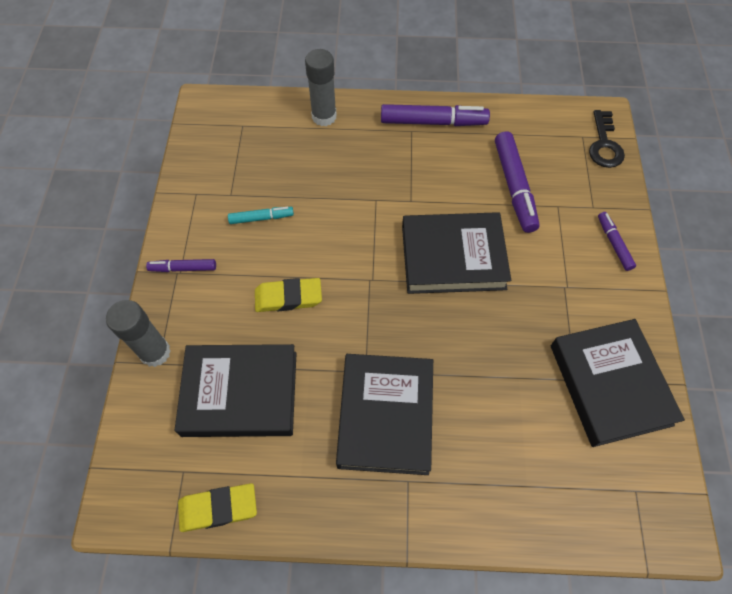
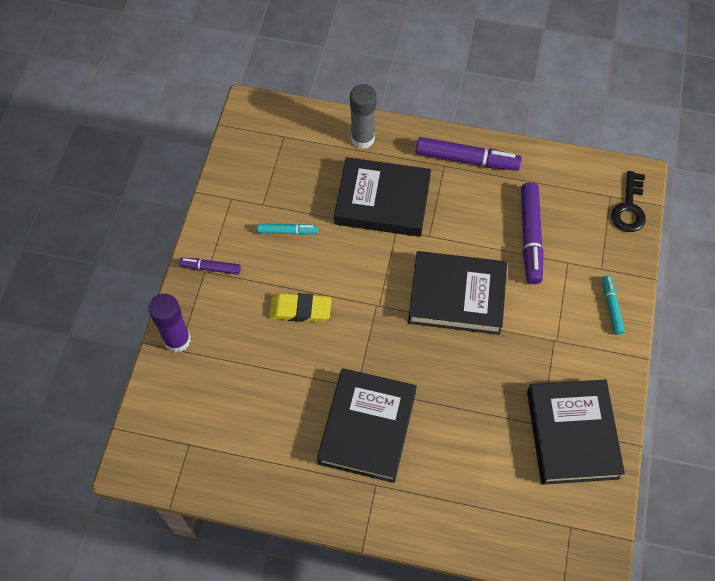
camera: 10 degrees right, 0 degrees up
(155, 352) = (177, 340): grey glue stick -> purple glue stick
(218, 508) = (214, 479): yellow eraser -> none
(240, 393) = (245, 387): black book -> black book (382, 201)
(614, 244) = (611, 307): purple marker -> turquoise marker

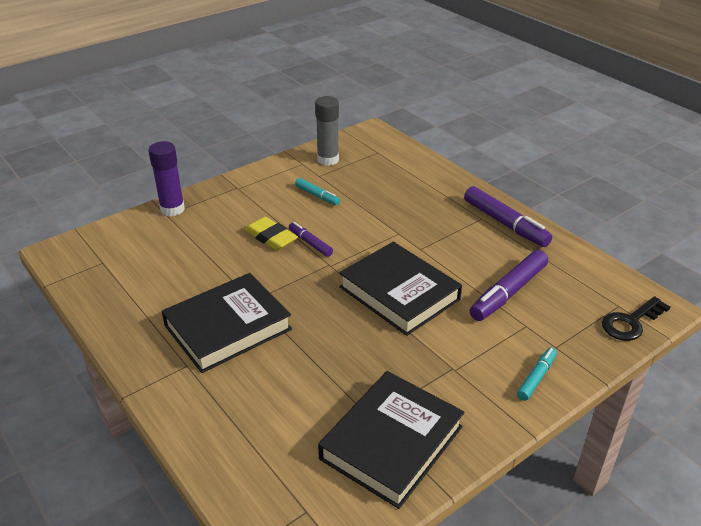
camera: 40 degrees right, 25 degrees down
(210, 268) = (242, 187): purple marker -> purple marker (310, 243)
(362, 138) = (433, 177): grey glue stick -> grey glue stick (328, 160)
(382, 201) = (407, 214): black book -> none

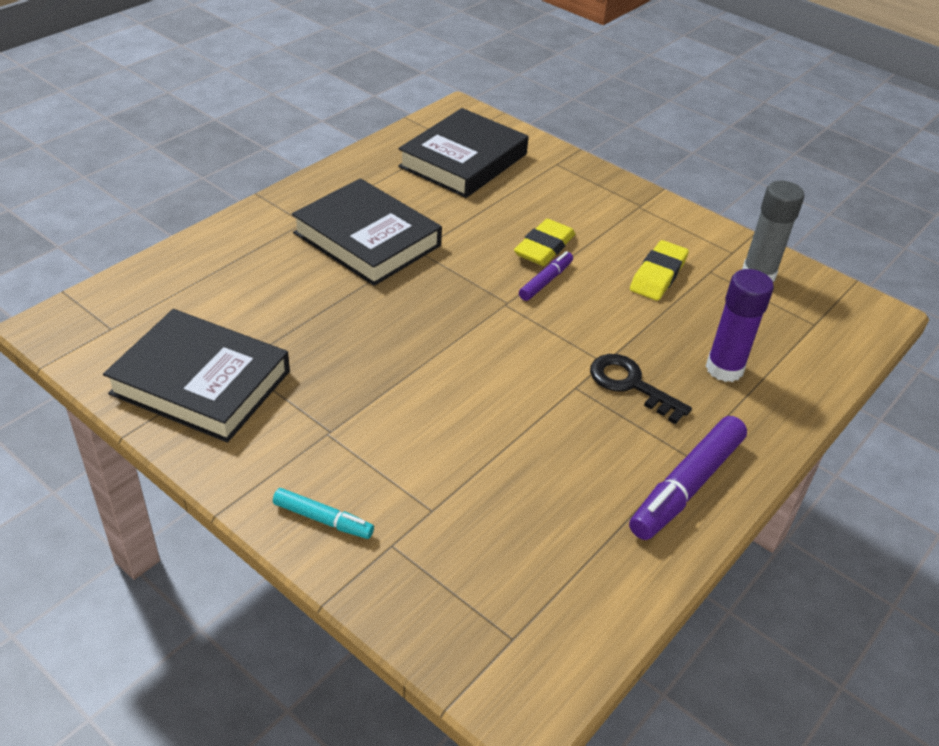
camera: 75 degrees right, 5 degrees up
(172, 209) = (568, 166): purple glue stick -> purple glue stick (724, 369)
(317, 196) = (658, 275): turquoise marker -> yellow eraser
(399, 293) = (467, 372): black book -> black book (463, 160)
(508, 292) = (503, 489): purple marker -> none
(630, 322) = (472, 652): black key -> black key (630, 385)

